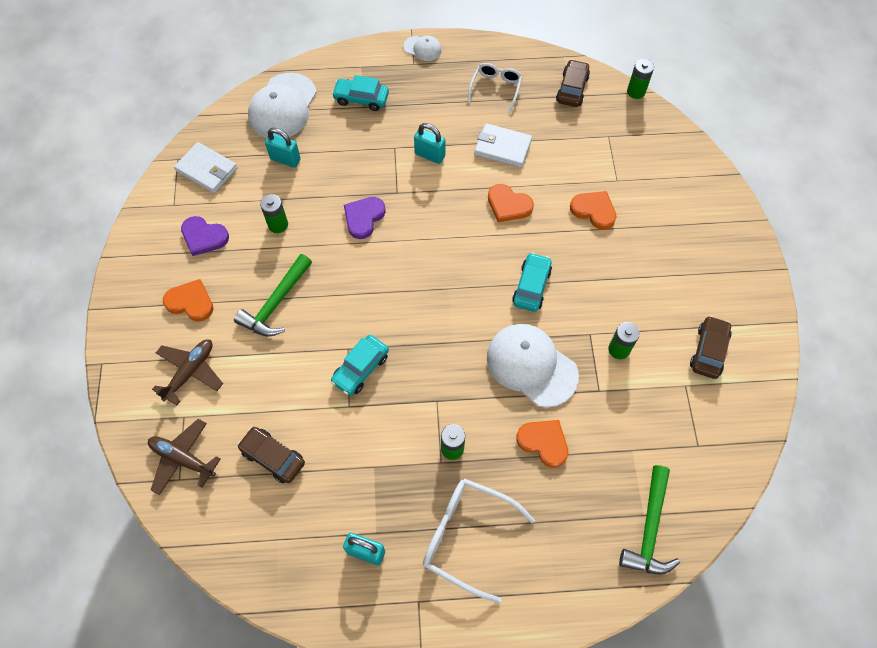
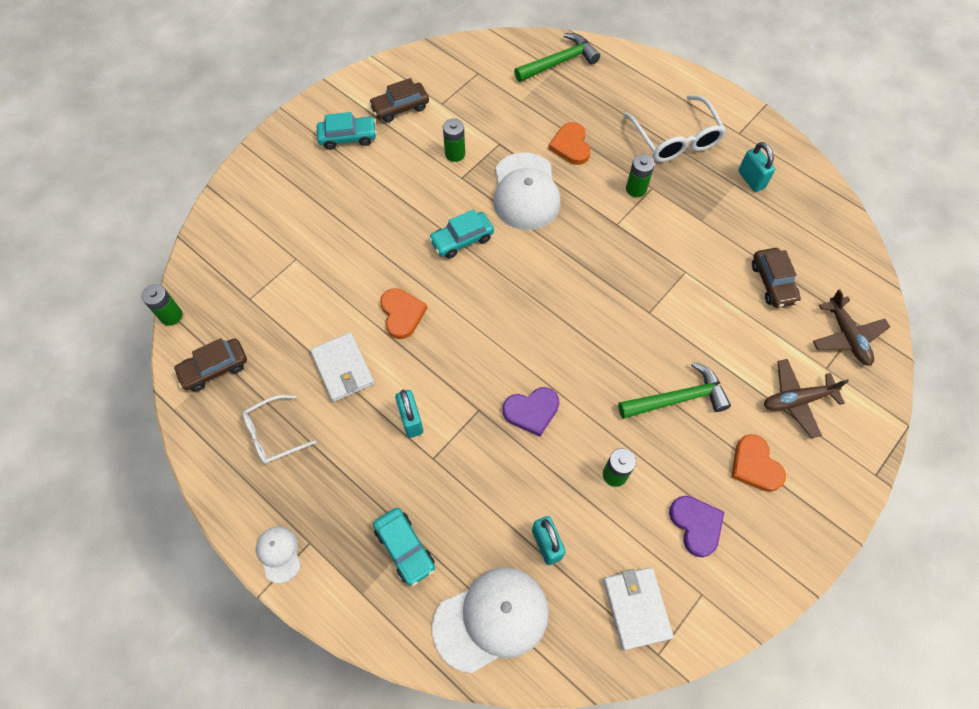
camera: 135 degrees left, 0 degrees up
(360, 369) = (652, 289): turquoise car -> turquoise car (348, 137)
(594, 211) = (345, 252): orange heart -> none

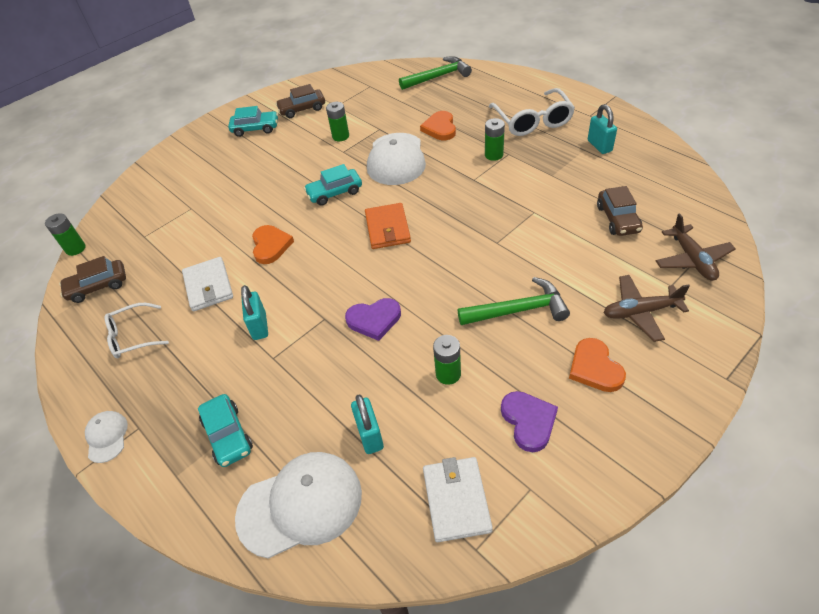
camera: 10 degrees right, 15 degrees down
(529, 292) = (387, 228): none -> orange wallet

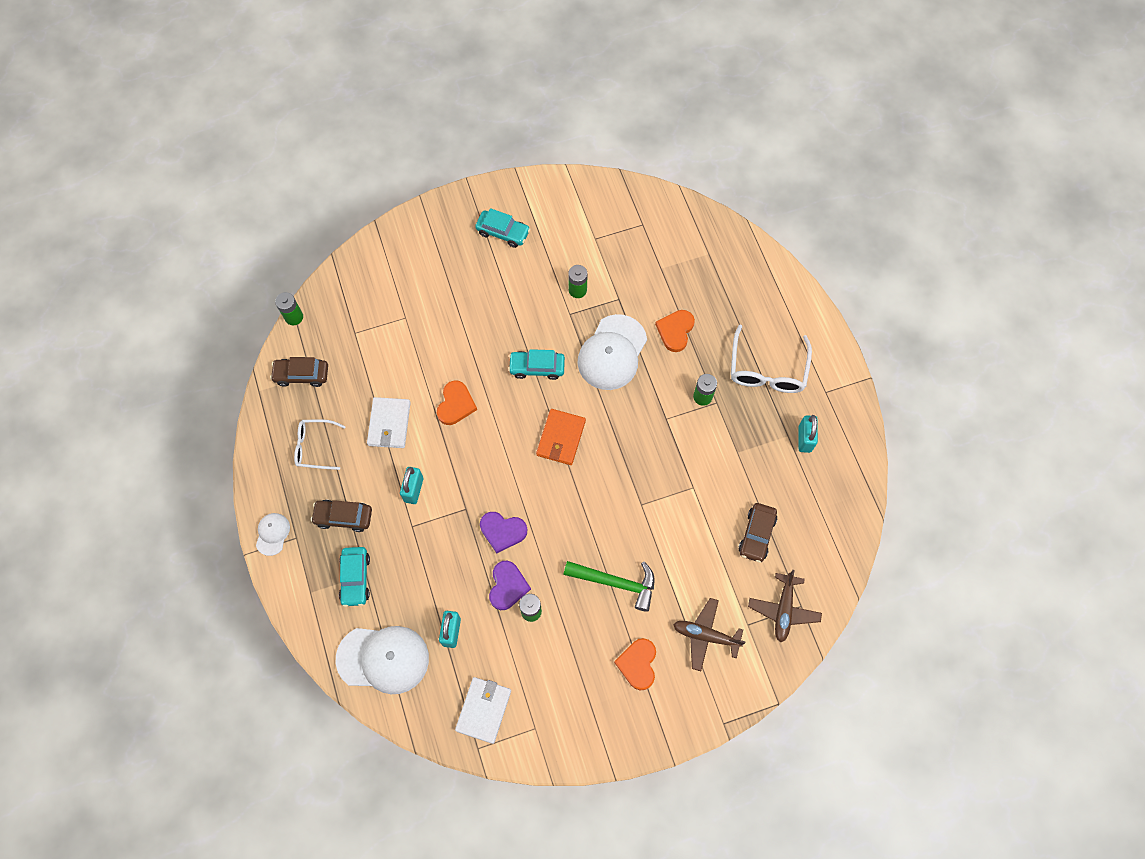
camera: 20 degrees right, 20 degrees up
(302, 109) = (559, 226): brown car -> brown car (343, 517)
(438, 77) = (718, 248): green hammer -> none
(528, 421) = (564, 680): purple heart -> purple heart (507, 586)

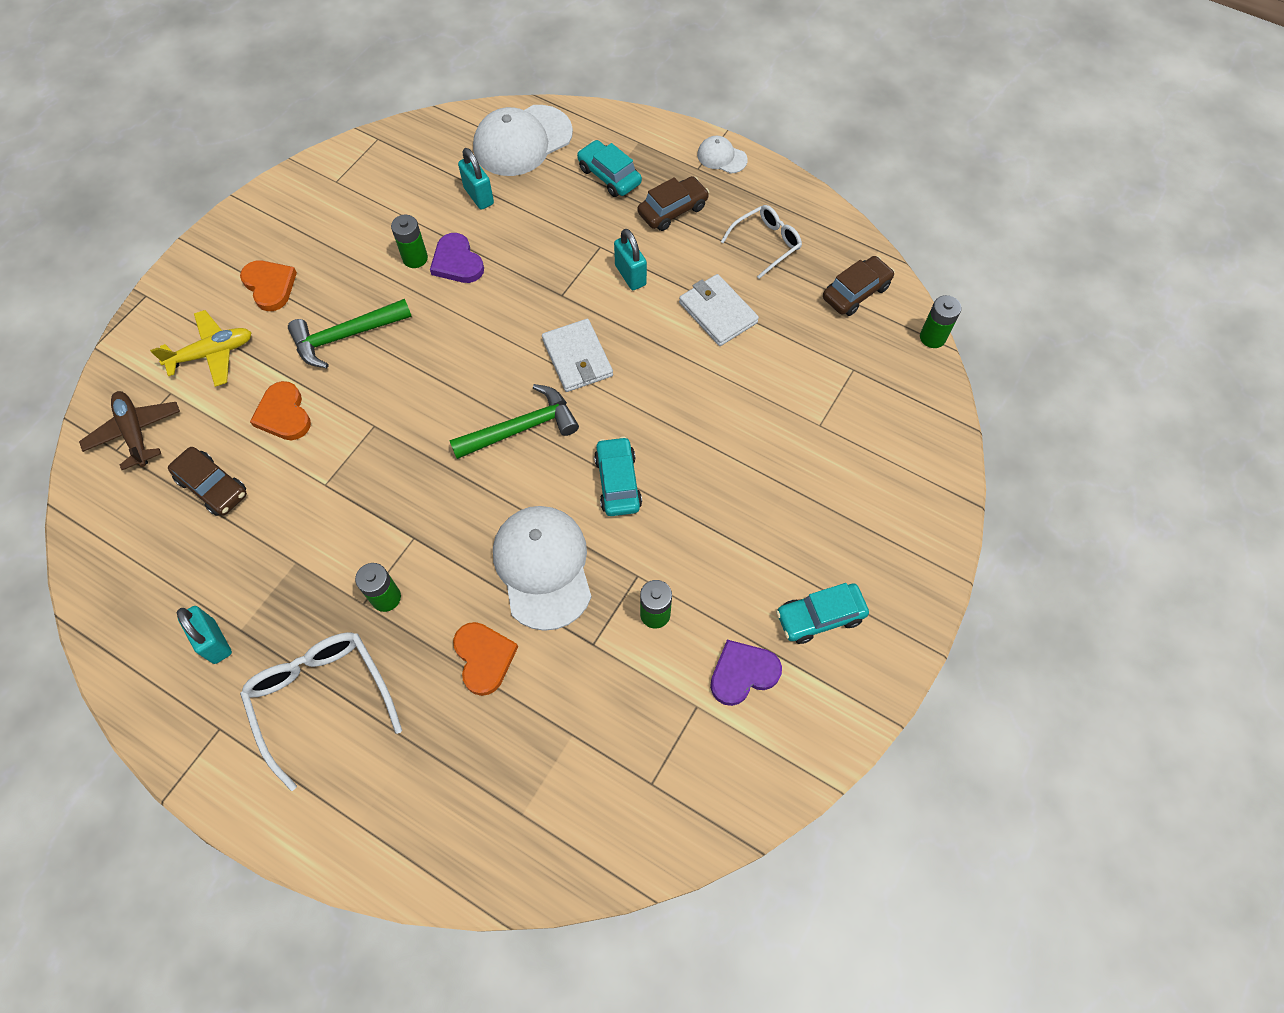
camera: 140 degrees right, 5 degrees down
(272, 534) = (721, 157): white cap -> white cap turned 150 degrees clockwise
(456, 404) = (669, 379): orange heart -> orange heart (284, 414)
(484, 710) = (395, 164): white wallet -> white wallet (577, 358)
(502, 531) = (505, 301): purple heart -> purple heart (743, 673)
(537, 367) = (617, 482): turquoise car -> turquoise car turned 60 degrees counterclockwise
(561, 438) = (522, 428): orange wallet -> green hammer
(706, 635) = (212, 353): brown plane -> yellow plane
(756, 535) = (213, 486): brown car -> brown car turned 150 degrees clockwise

